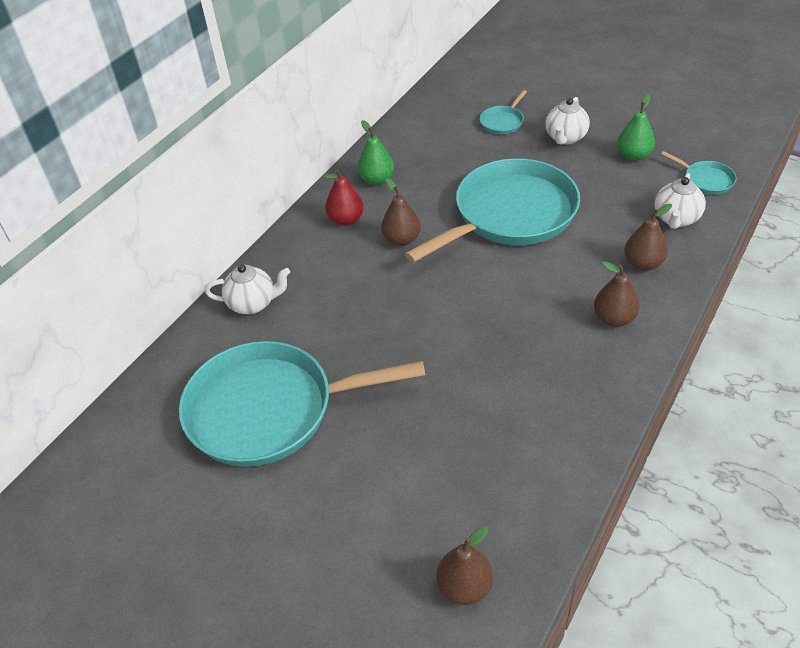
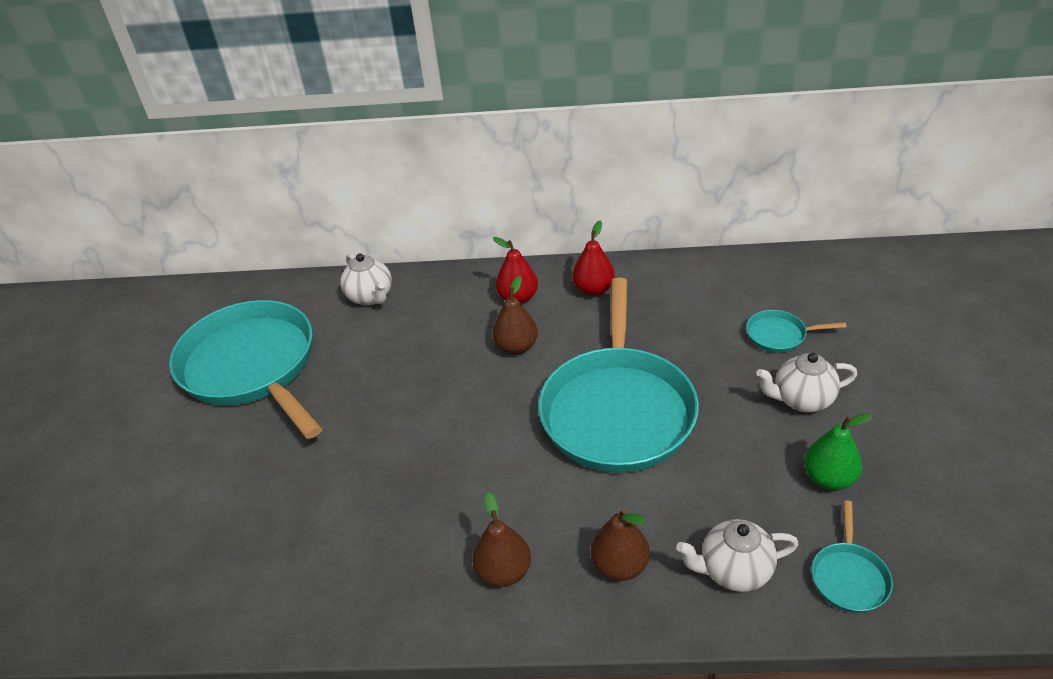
camera: 60 degrees right, 5 degrees down
(377, 180) = (594, 290): green pear -> red pear
(464, 587) = (93, 587): brown pear -> none
(510, 215) = (617, 410): turquoise pan -> turquoise pan turned 75 degrees clockwise

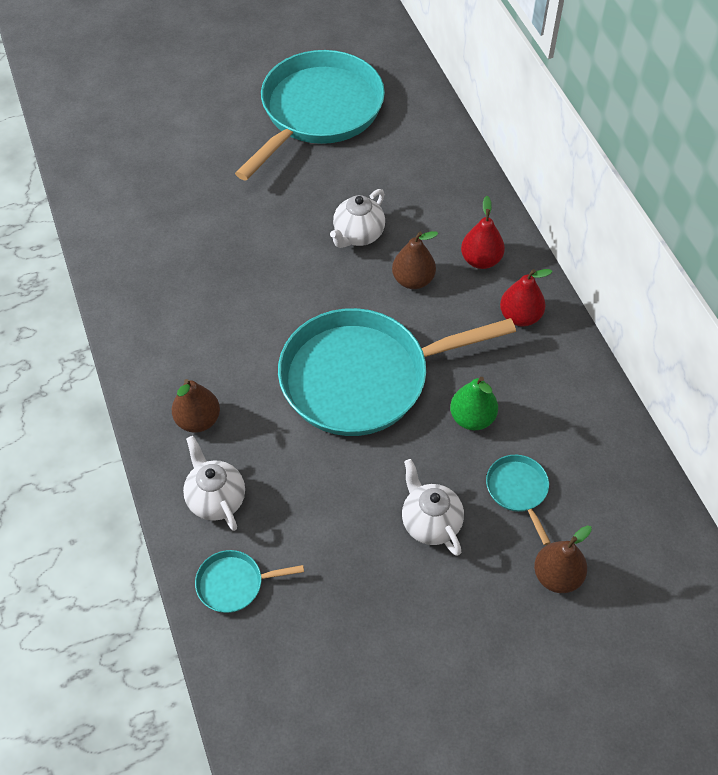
camera: 65 degrees right, 15 degrees up
(370, 297) = (434, 152): white teapot -> white teapot (358, 235)
(504, 572) = (171, 347): brown pear -> brown pear (557, 576)
(828, 478) = (337, 557): green pear -> green pear (472, 418)

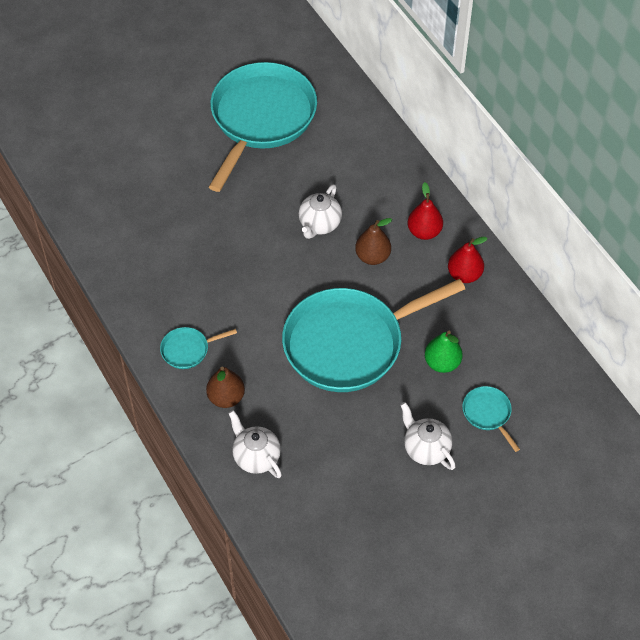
camera: 10 degrees left, 0 degrees up
(234, 584) = (286, 518): turquoise pan -> turquoise pan (188, 350)
(557, 576) = (528, 473): brown pear -> none

